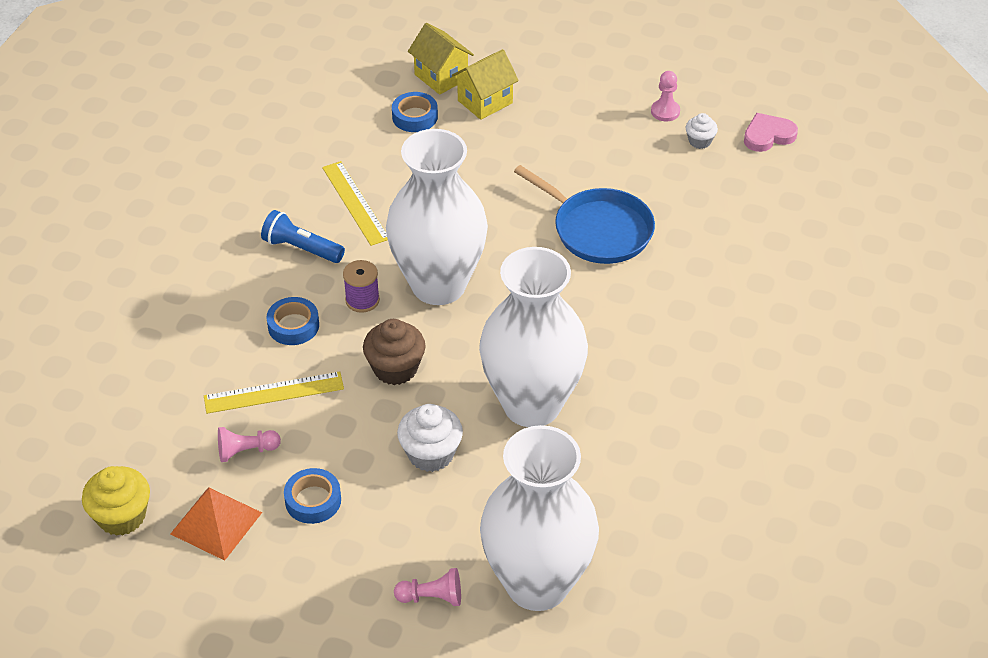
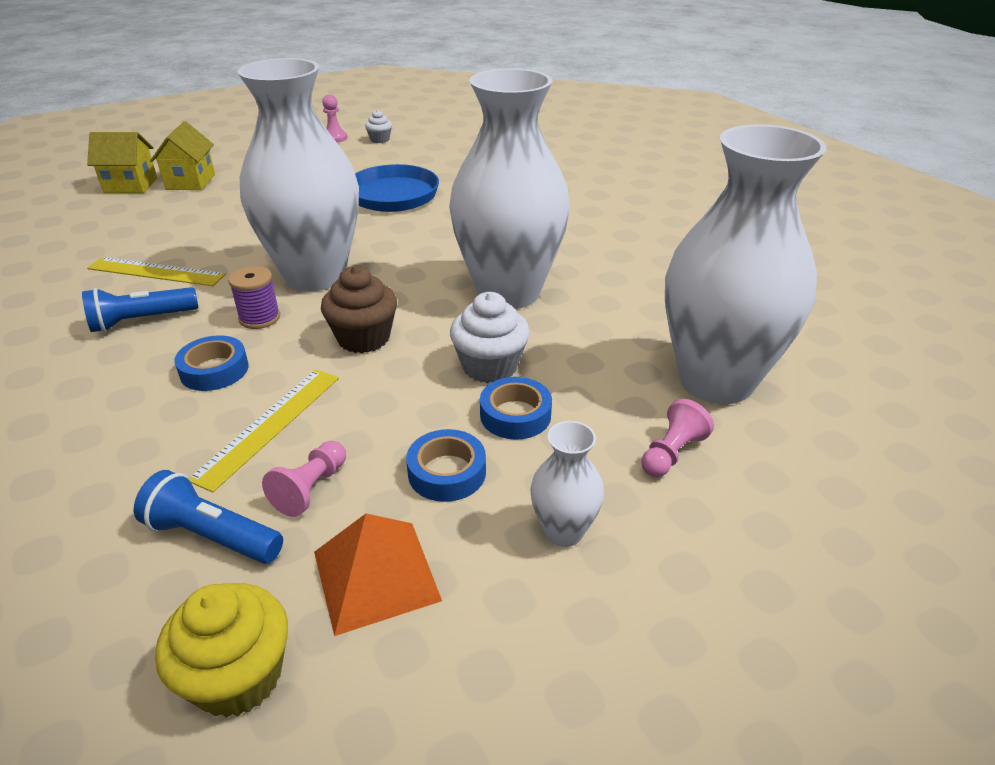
camera: 50 degrees left, 10 degrees down
(181, 439) = (212, 536): none -> blue flashlight
(316, 582) = (563, 531): none -> white vase
(415, 117) = (139, 210): blue tape -> blue tape (515, 415)
(768, 135) = (416, 123): pink heart -> none

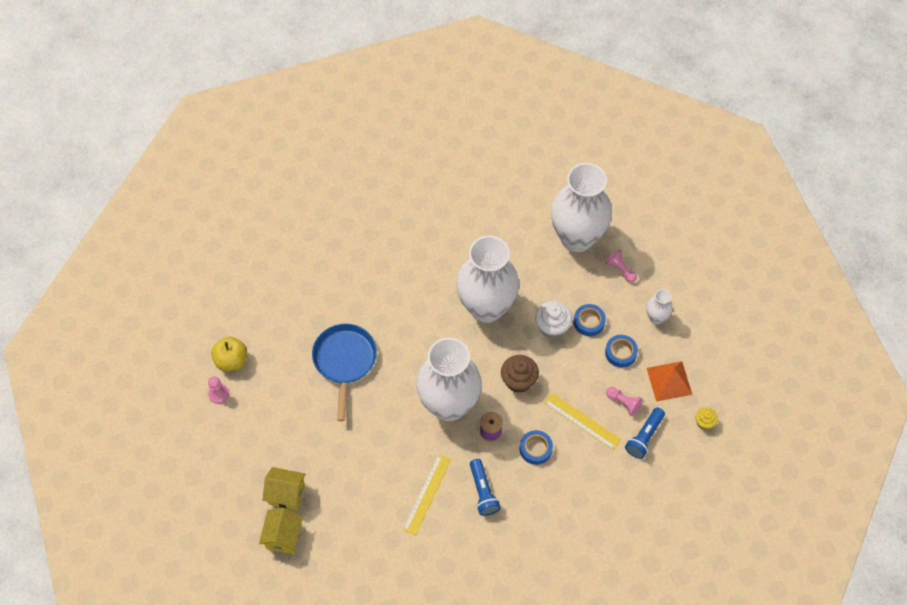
camera: 80 degrees left, 25 degrees up
(238, 676) = (704, 422): yellow cupcake -> yellow cupcake, size x0.58
(380, 139) = (231, 360): white cupcake -> yellow apple

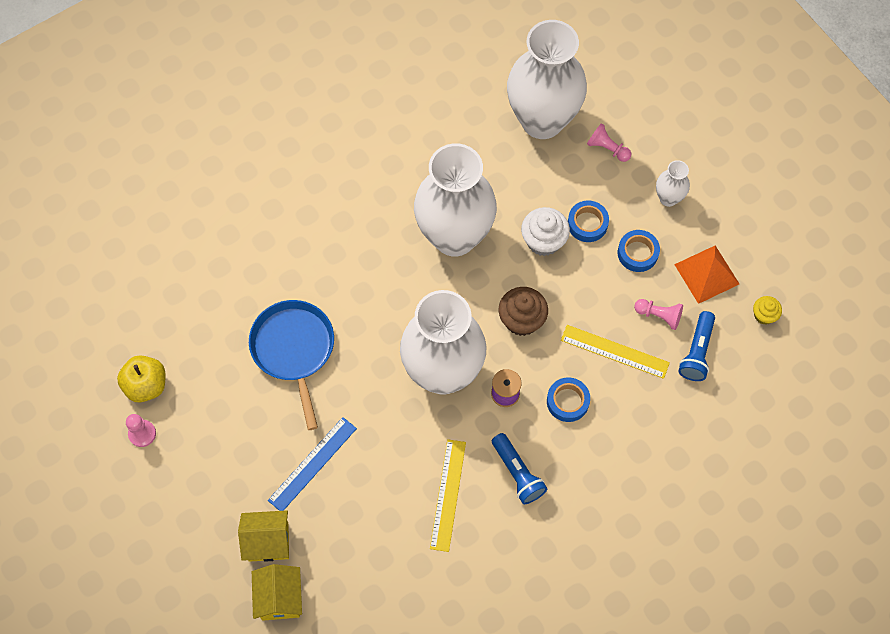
camera: 15 degrees left, 5 degrees up
(334, 447) = (312, 464): none -> blue ruler

